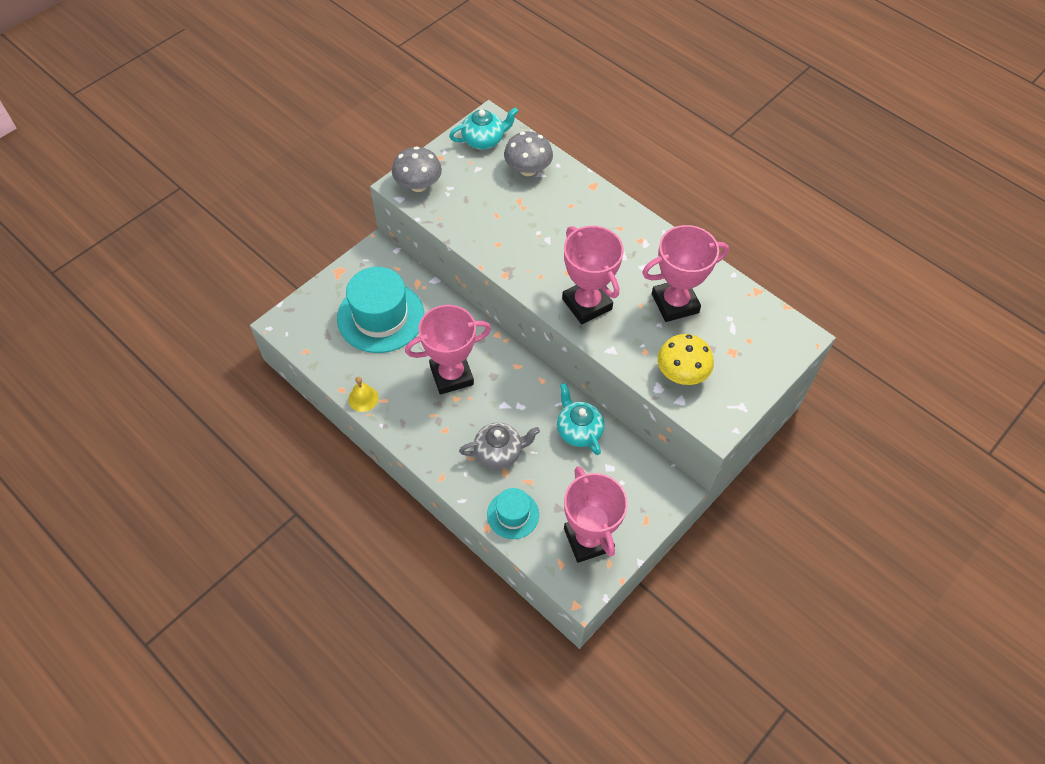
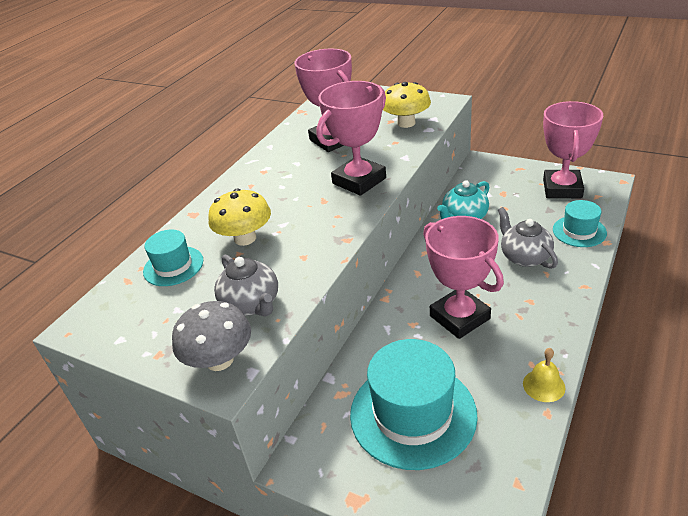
camera: 100 degrees left, 20 degrees down
(461, 207) = (251, 304): none -> grey teapot
(484, 140) = (120, 319): turquoise teapot -> none
(528, 169) = (173, 266): grey mushroom -> turquoise hat
(540, 213) = (245, 238): none -> yellow mushroom
(588, 539) = (562, 189): pink trophy -> pink trophy turned 45 degrees counterclockwise

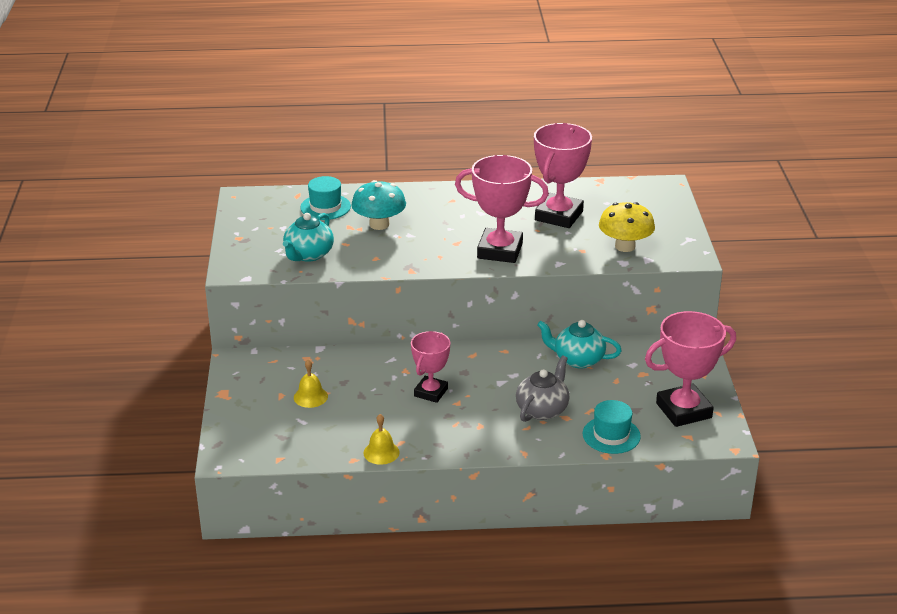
camera: 55 degrees right, 5 degrees down
(219, 360) = (249, 262): grey mushroom -> none
(245, 238) = (379, 224): yellow mushroom -> turquoise mushroom
(251, 304) = (308, 255): grey teapot -> turquoise teapot
(413, 414) = (310, 397): turquoise hat -> yellow bell
(459, 317) = (431, 392): pink trophy -> pink trophy, size x0.63

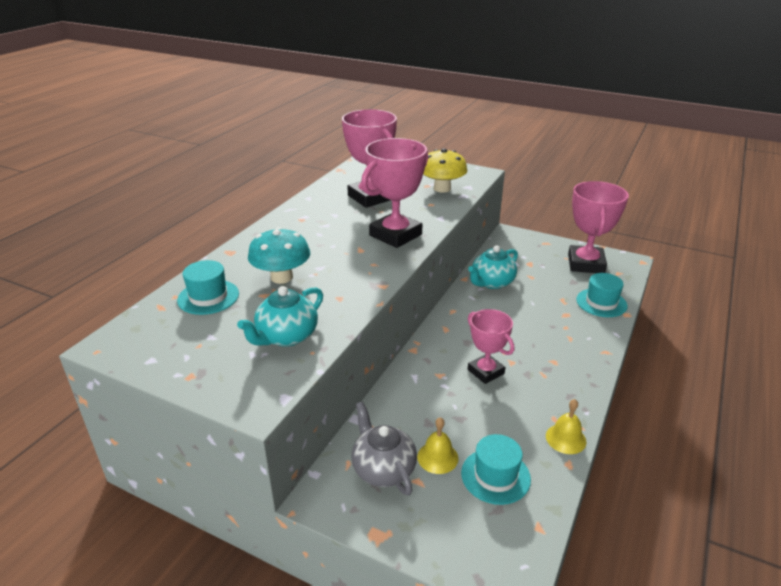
camera: 60 degrees left, 0 degrees up
(308, 255) = (286, 336): turquoise teapot -> turquoise teapot turned 75 degrees clockwise
(313, 428) = (495, 476): none -> turquoise hat
(542, 409) = (549, 321): grey teapot -> grey teapot (383, 469)

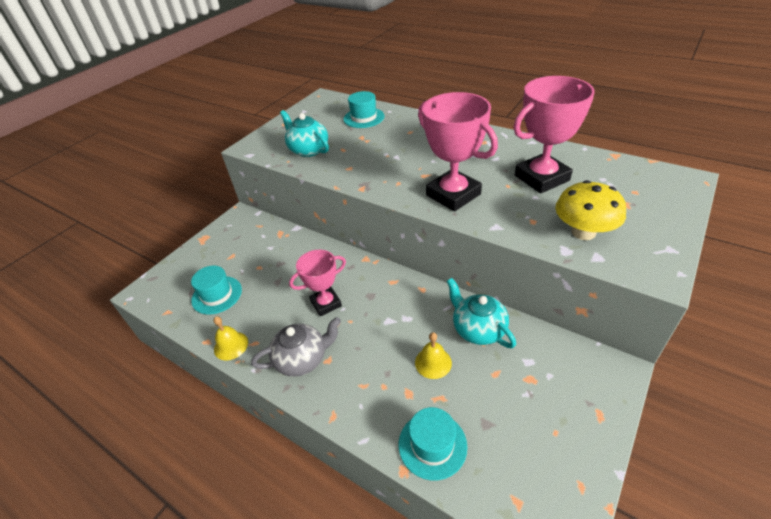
camera: 100 degrees right, 10 degrees up
(281, 277) = (384, 141): turquoise mushroom -> none
(383, 469) = (248, 240): grey teapot -> grey teapot (302, 359)
(437, 457) = (246, 266): yellow bell -> yellow bell (433, 362)
(586, 264) = (540, 457): pink trophy -> none

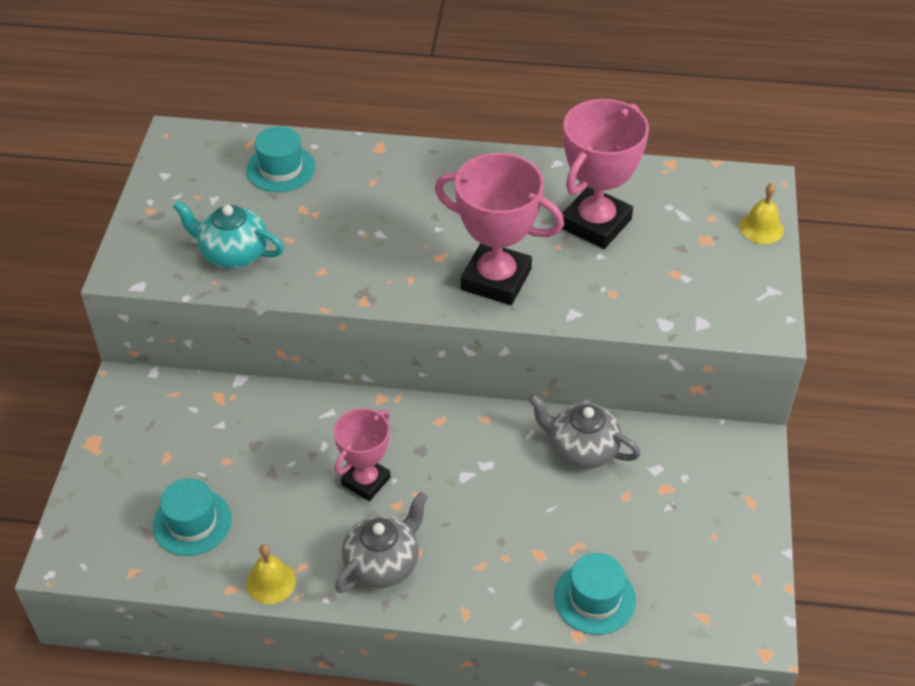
camera: 30 degrees left, 5 degrees up
(433, 362) = (549, 509): yellow bell -> yellow bell (761, 228)
(478, 329) = (581, 449): turquoise teapot -> grey teapot
(583, 232) = (675, 293): yellow mushroom -> none

